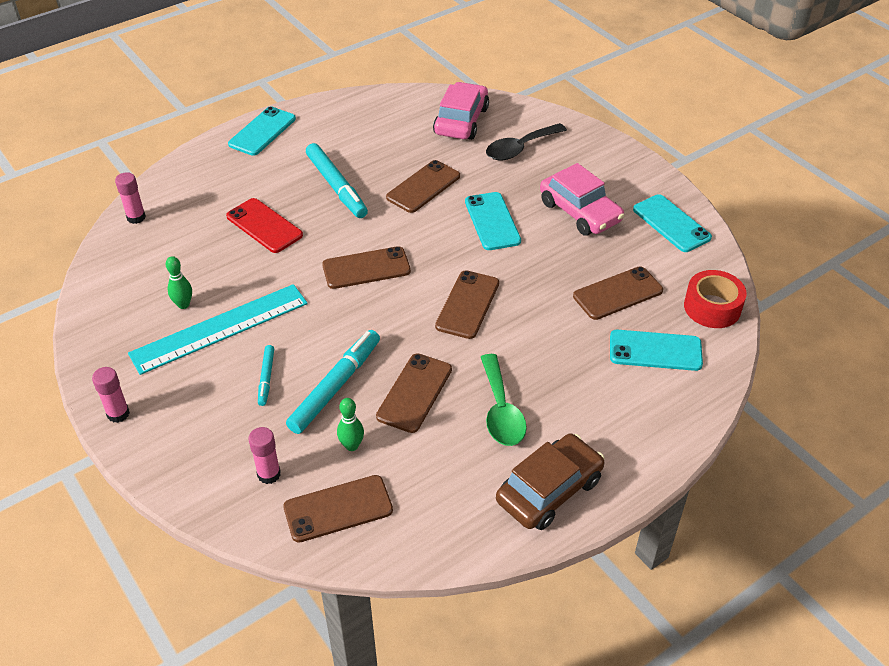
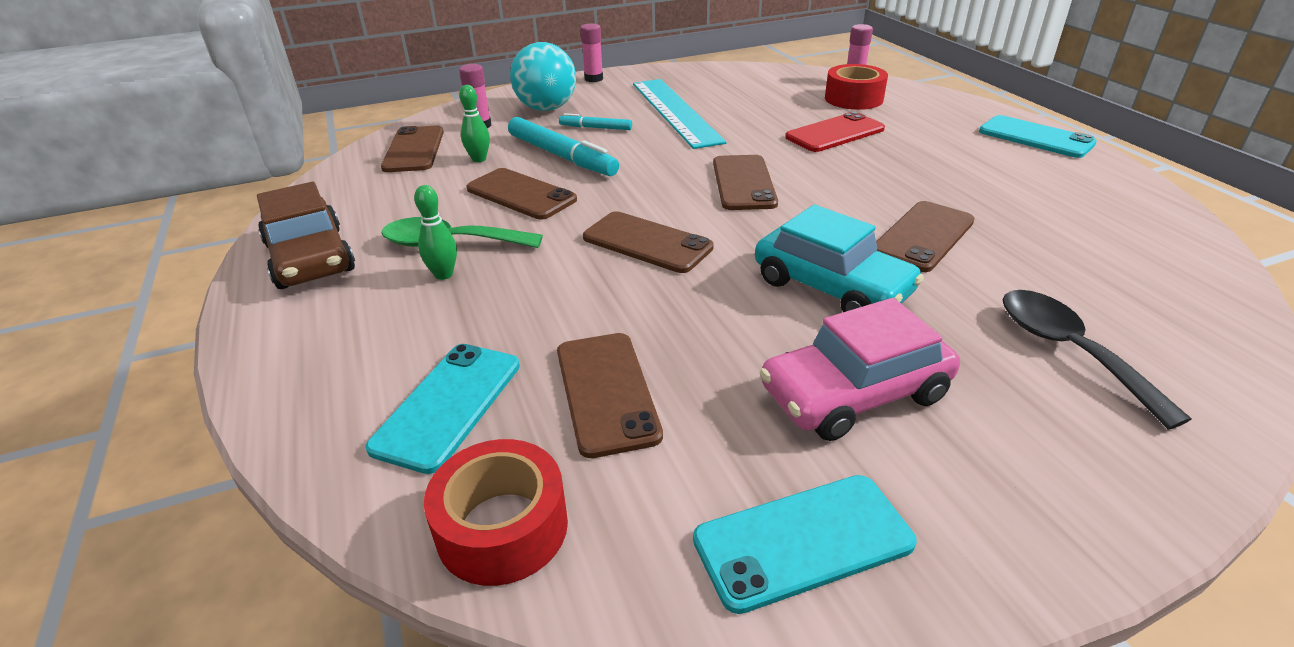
camera: 105 degrees right, 10 degrees down
(183, 217) = (853, 99): none -> red tape
(183, 304) = (715, 98): green bowling pin -> green bowling pin (443, 274)
(216, 431) = (546, 108): none -> turquoise ball
(336, 186) = (917, 175): turquoise marker -> none
(423, 187) = (923, 236): brown phone -> brown phone turned 75 degrees clockwise
(461, 121) = (1142, 293): pink car -> none
(492, 221) = (831, 287): turquoise phone -> turquoise car

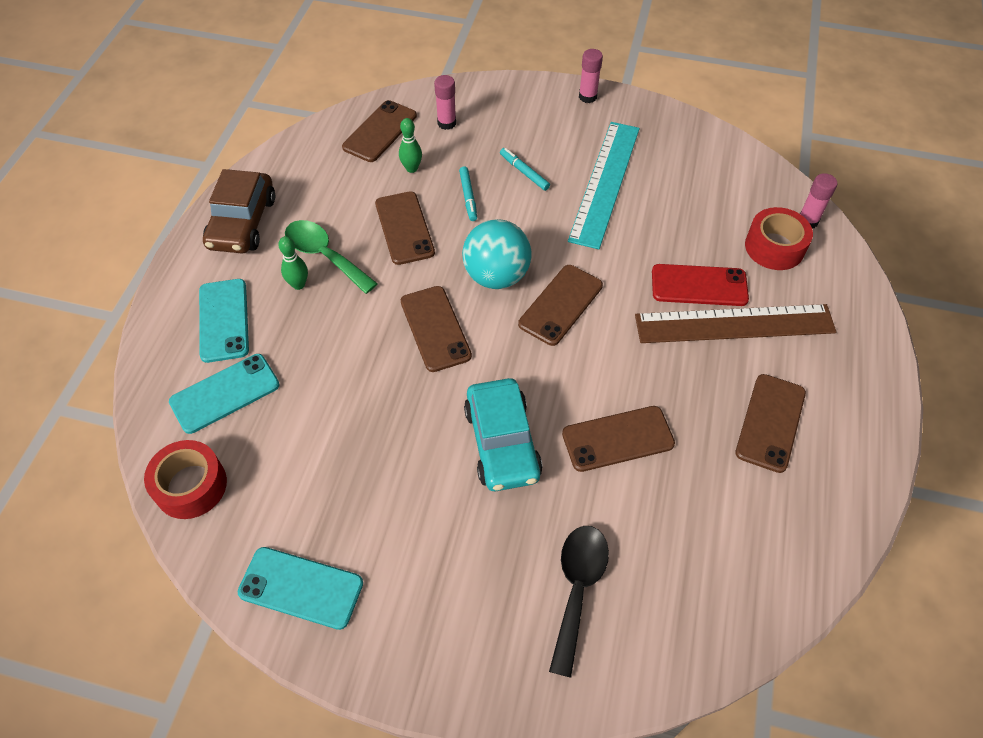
camera: 35 degrees right, 20 degrees up
(546, 108) = (512, 124): turquoise ball -> turquoise ball (496, 276)
(562, 156) = (468, 197): turquoise marker -> turquoise marker, size x0.53
(606, 392) = (301, 437): brown phone -> brown phone (770, 422)
(854, 393) = (420, 527): pink car -> none
(894, 141) = (734, 324): none -> brown ruler
(1035, 137) = (864, 392): turquoise phone -> turquoise phone (224, 320)

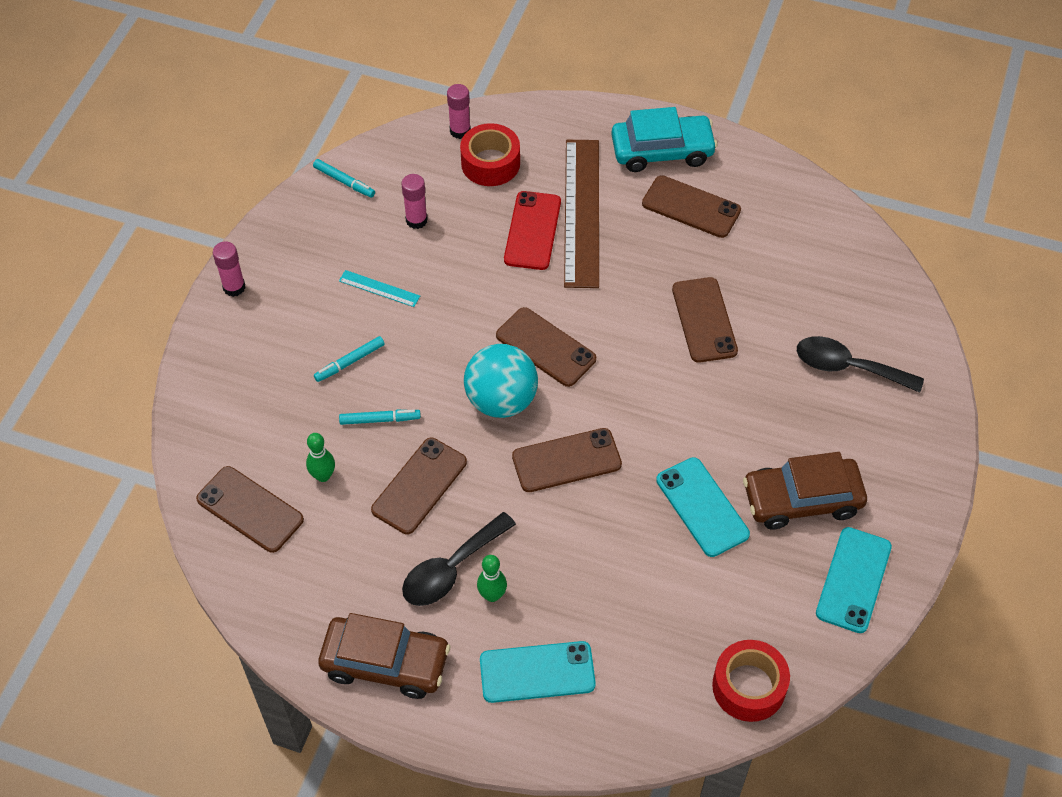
camera: 85 degrees left, 0 degrees up
(225, 393) = (638, 663): turquoise phone -> turquoise phone (702, 507)
(324, 255) = (451, 569): green spoon -> black spoon
(398, 536) = (802, 500): none -> brown car
(404, 228) = (419, 486): brown phone -> brown phone turned 45 degrees counterclockwise
(446, 123) = (249, 435): pink glue stick -> pink glue stick (416, 220)
(502, 442) = (705, 411): turquoise car -> turquoise car (662, 151)
(605, 183) = (379, 288): turquoise ruler -> turquoise ruler, size x0.43
(718, 148) = (344, 181): none -> turquoise marker

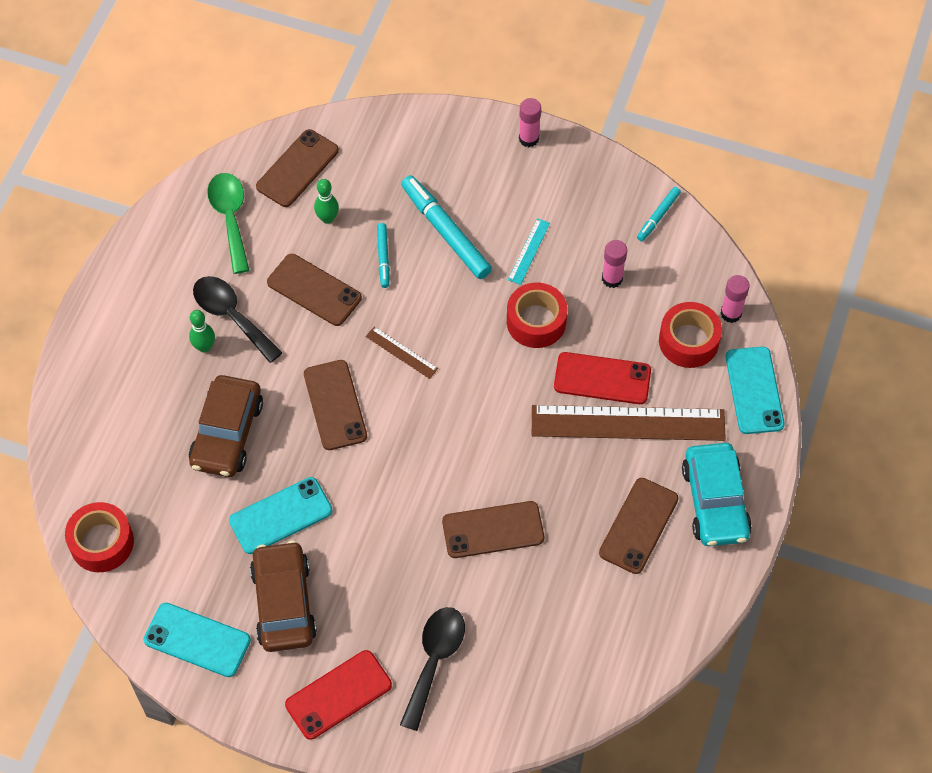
camera: 90 degrees right, 5 degrees up
(314, 578) = (230, 218): none -> green spoon
(350, 362) = (445, 232): turquoise marker -> turquoise marker, size x1.90
(385, 663) = (149, 271): brown car -> brown car (227, 433)
(465, 283) = (536, 321): none -> red tape
(501, 400) = (401, 352): turquoise ball -> brown ruler
(537, 672) = (131, 380): turquoise phone -> turquoise phone (754, 390)
(545, 347) = (460, 389): brown phone -> none
(895, 447) = (338, 694): none -> red phone

